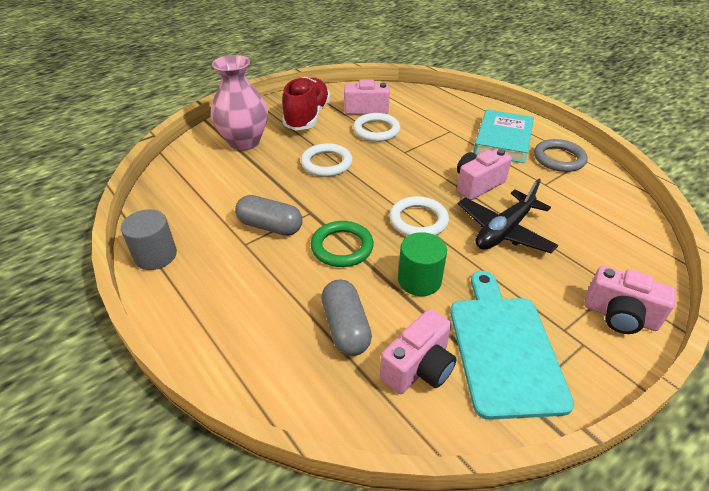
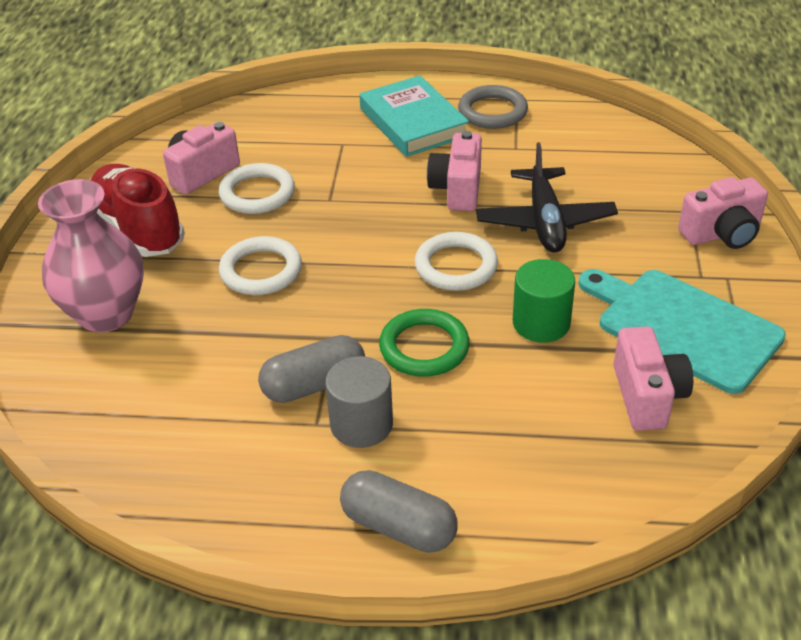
camera: 45 degrees left, 0 degrees up
(155, 255) = (233, 518): grey cylinder -> grey cylinder (361, 424)
(345, 328) = (543, 416): grey capsule -> grey capsule (398, 527)

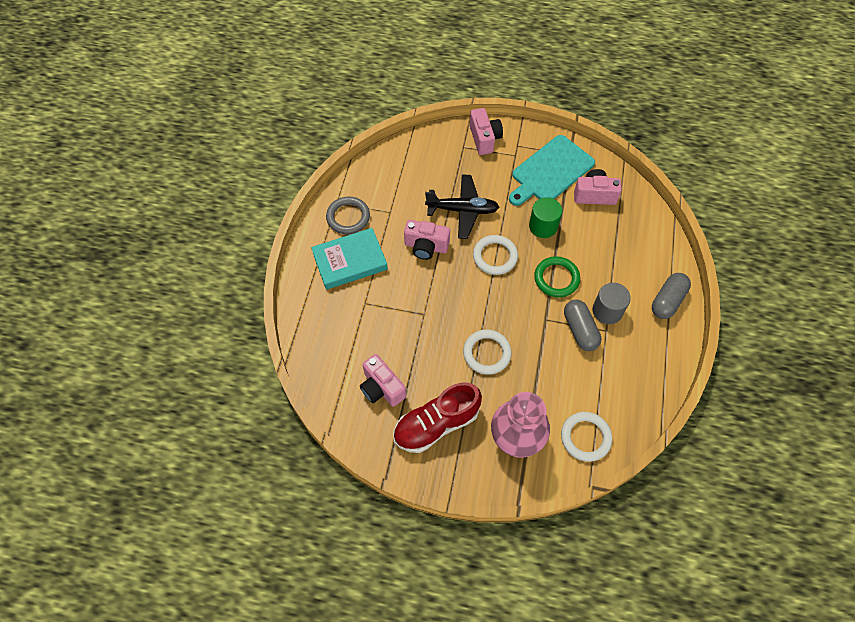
camera: 85 degrees left, 20 degrees up
(257, 193) = (410, 354): white ring -> white ring (585, 437)

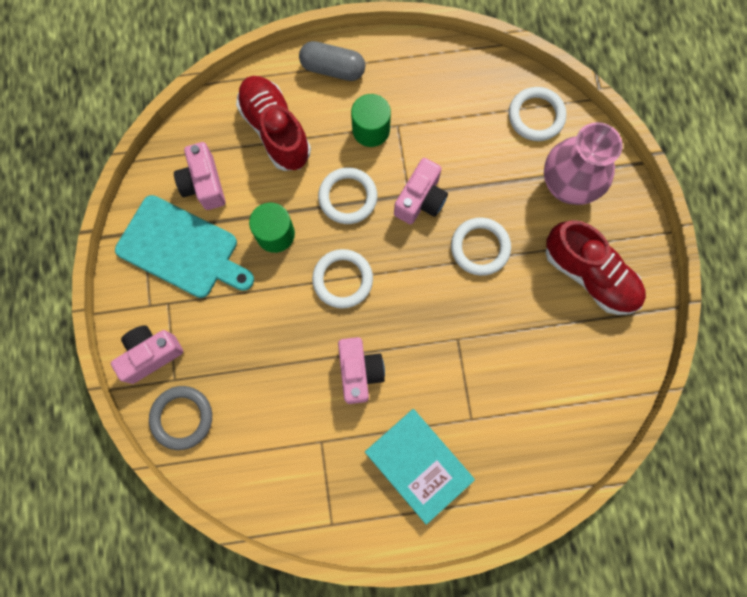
camera: 110 degrees left, 15 degrees up
(348, 217) = (350, 497): grey ring -> grey ring (182, 417)
(381, 388) = (573, 353): pink camera -> pink camera (420, 200)
(462, 210) = (285, 344): black plane -> none
(556, 278) = (348, 197): green ring -> white ring
(580, 330) = (408, 153): grey capsule -> none
(607, 311) = (371, 130): grey cylinder -> green cylinder
(624, 248) = (275, 130): none -> red shoe

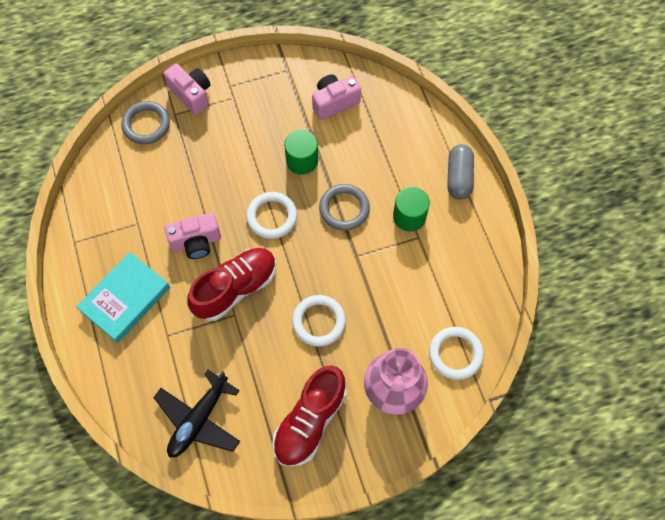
camera: 80 degrees right, 10 degrees down
(182, 249) = (278, 98): turquoise cutting board -> none
(275, 130) = (392, 144): red shoe -> red shoe (235, 288)
(348, 197) = (344, 209): white ring -> grey ring
(420, 200) = (353, 266): pink camera -> none
(574, 393) = (199, 419): none -> black plane

